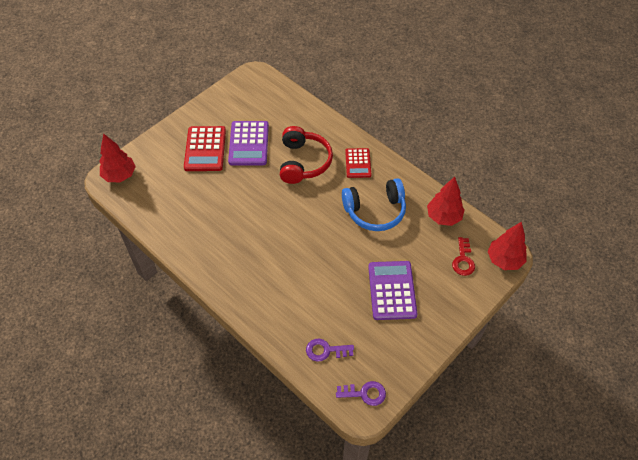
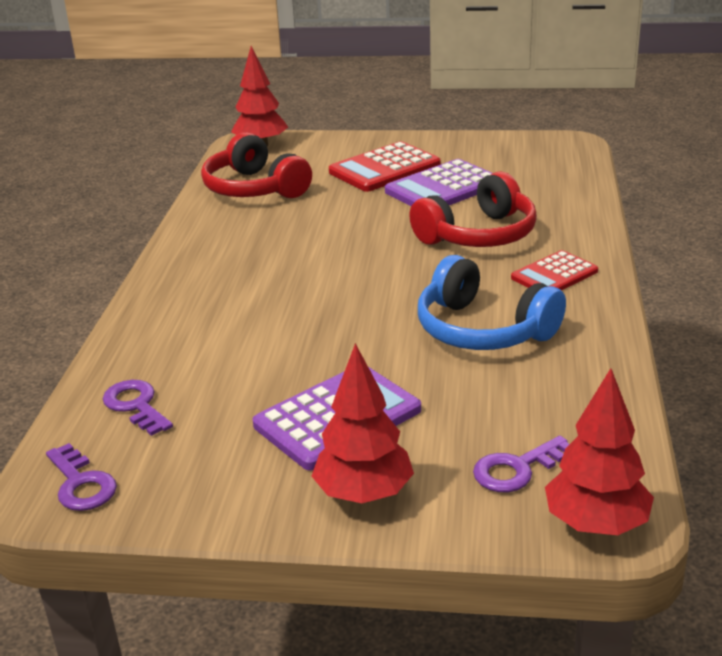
camera: 55 degrees right, 25 degrees down
(169, 207) = (254, 188): none -> red headphones
(443, 217) = (583, 402): red tree -> red tree (364, 494)
(463, 260) = (517, 469): red key -> purple key

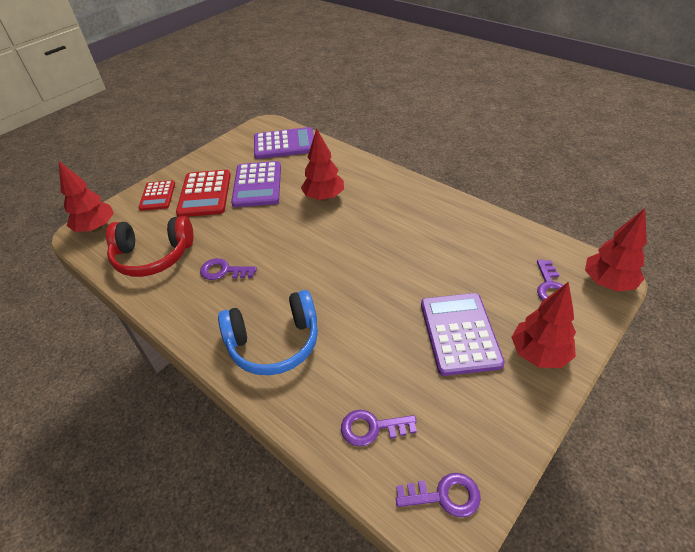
camera: 55 degrees left, 15 degrees up
(275, 232) = (223, 271): none -> purple key
(478, 235) = (324, 197): red headphones -> red tree
(483, 330) = (420, 240): blue headphones -> blue headphones (274, 343)
(548, 169) = (284, 144): none -> purple calculator
(554, 275) = (390, 193): red calculator -> red calculator (157, 196)

